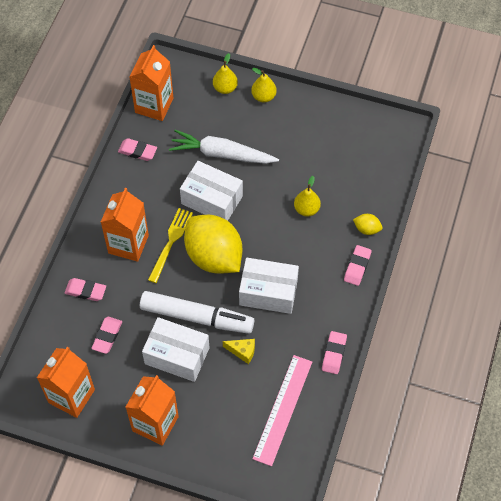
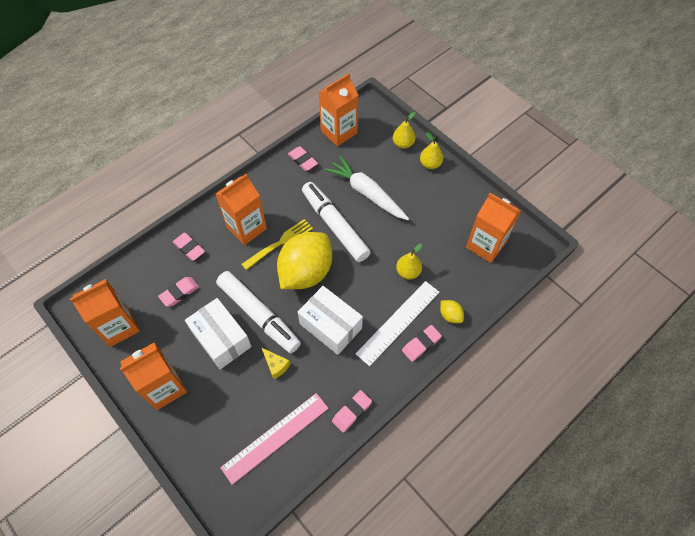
camera: 30 degrees right, 0 degrees up
(212, 200) = (335, 225): white box -> white marker
(214, 256) = (306, 272): yellow lemon -> yellow lemon turned 45 degrees clockwise
(326, 258) = (398, 322): none -> white ruler
(360, 150) = (485, 245): none -> orange carton

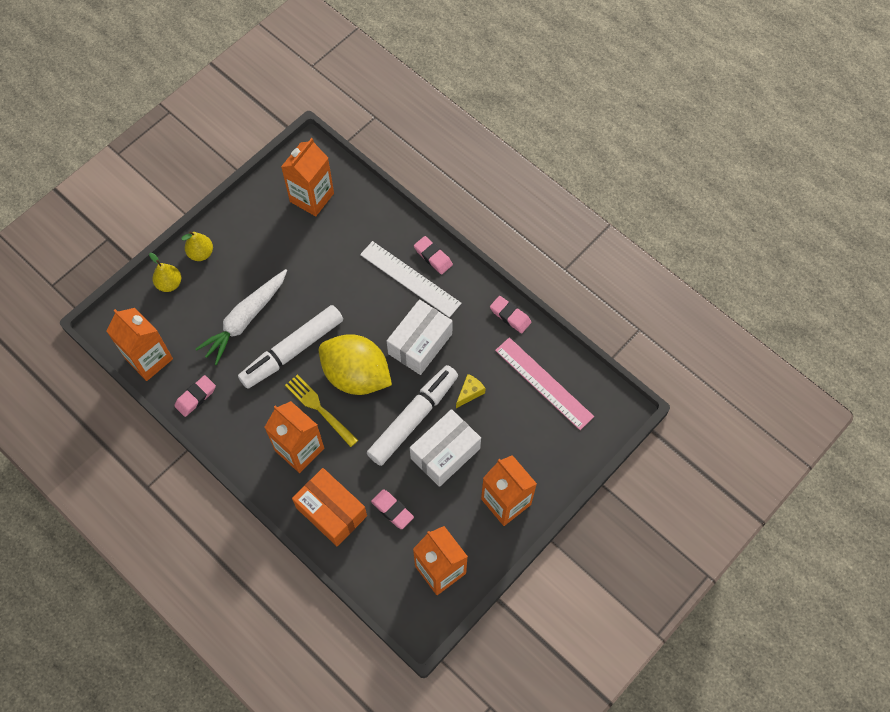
camera: 95 degrees left, 5 degrees up
(189, 248) = (331, 512): pink eraser -> orange box
(408, 272) = (349, 272): yellow pear -> none
(450, 315) = (398, 231): yellow lemon -> none

